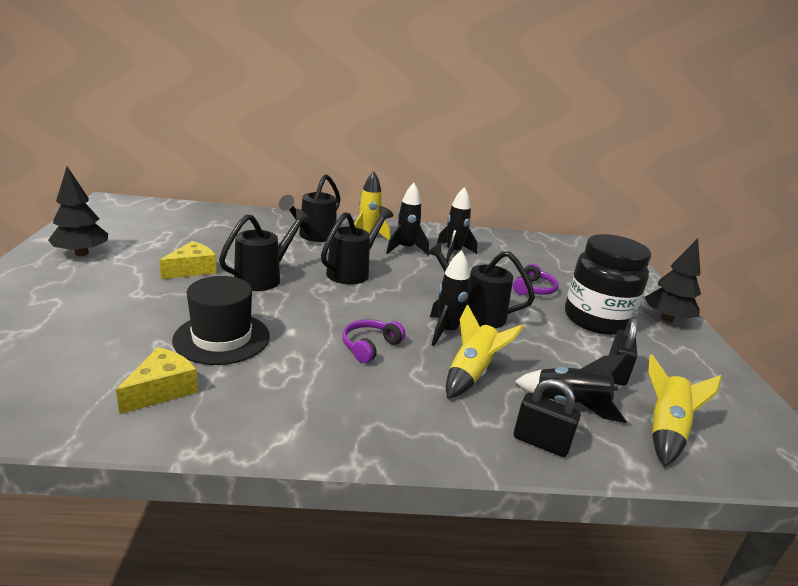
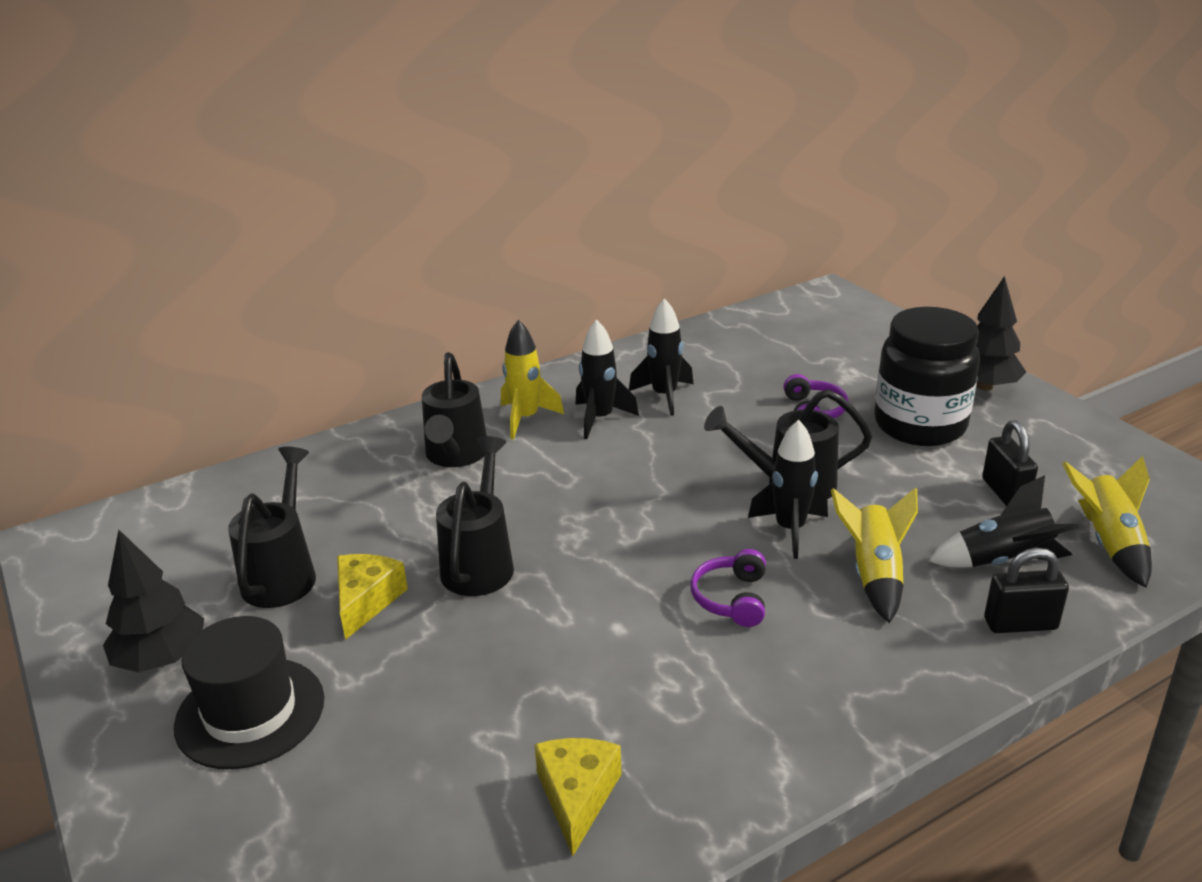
camera: 25 degrees left, 5 degrees up
(222, 338) = (550, 685): black hat -> black hat (250, 712)
(352, 272) = (579, 493): black watering can -> black watering can (283, 574)

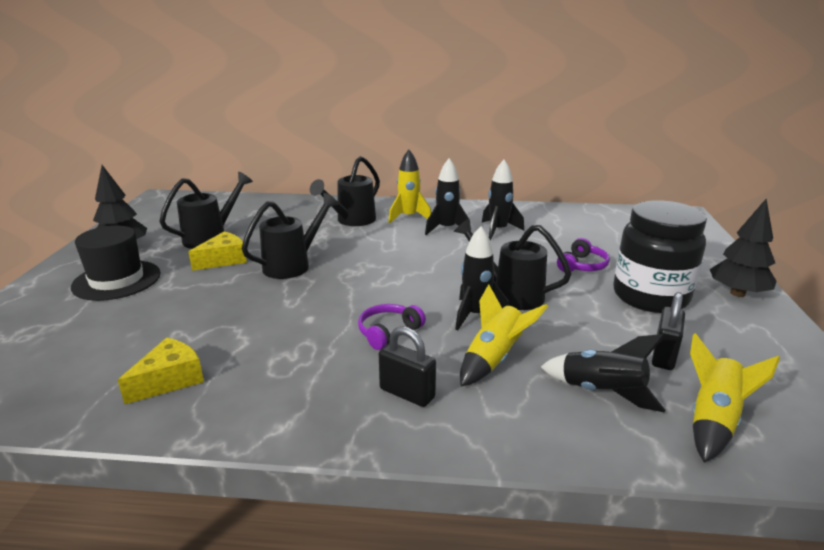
camera: 35 degrees right, 5 degrees down
(1020, 624) = (559, 434): black padlock -> black padlock (407, 393)

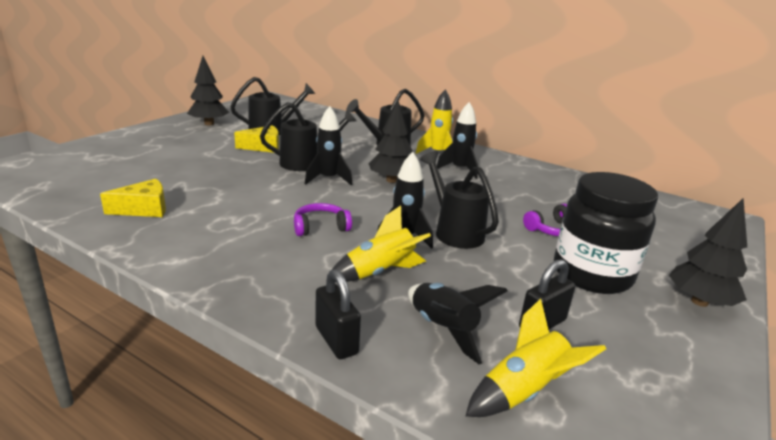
camera: 25 degrees right, 0 degrees up
(117, 280) = (183, 141): black hat -> none
(398, 259) = (391, 180): none -> black tree
(407, 393) = (283, 271): black padlock -> black padlock (336, 340)
(498, 230) = (505, 182): black rocket -> black rocket (328, 179)

